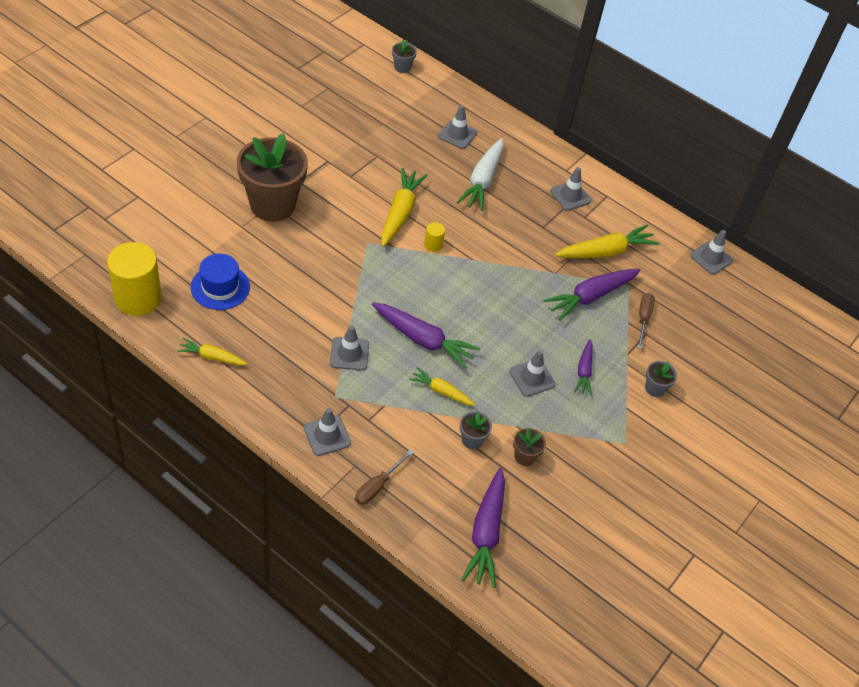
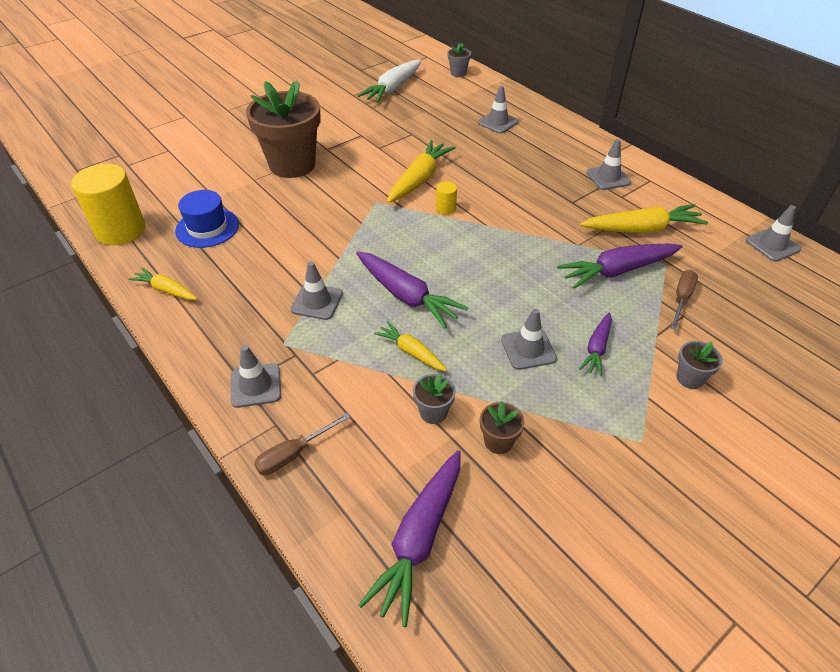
camera: 20 degrees right, 5 degrees down
(482, 181) = (514, 159): white carrot -> white carrot (392, 89)

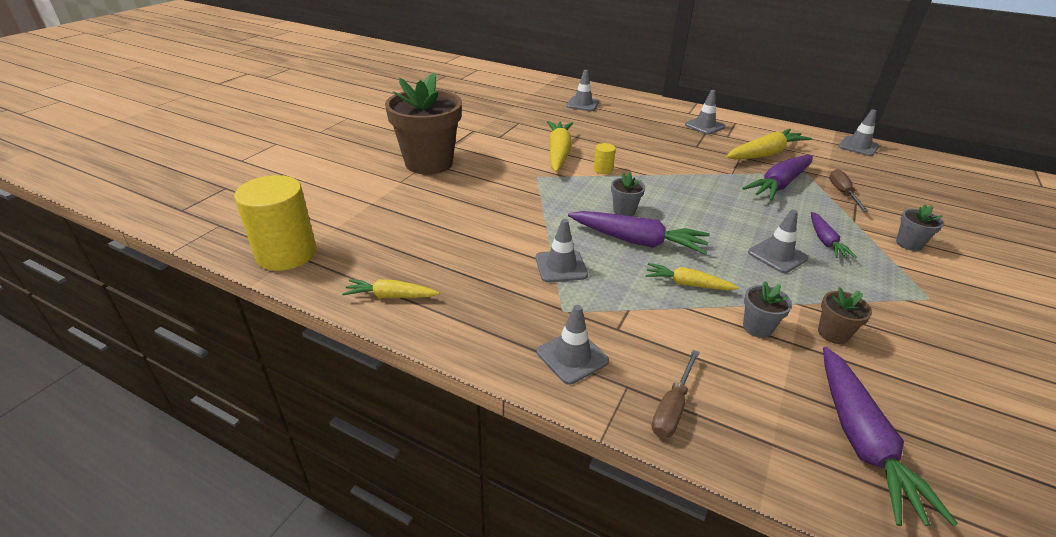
camera: 25 degrees left, 10 degrees down
(207, 228) = (387, 230): blue hat -> none
(392, 89) = (469, 94): white carrot -> none
(458, 73) = (515, 77): grey flower pot -> grey flower pot (624, 211)

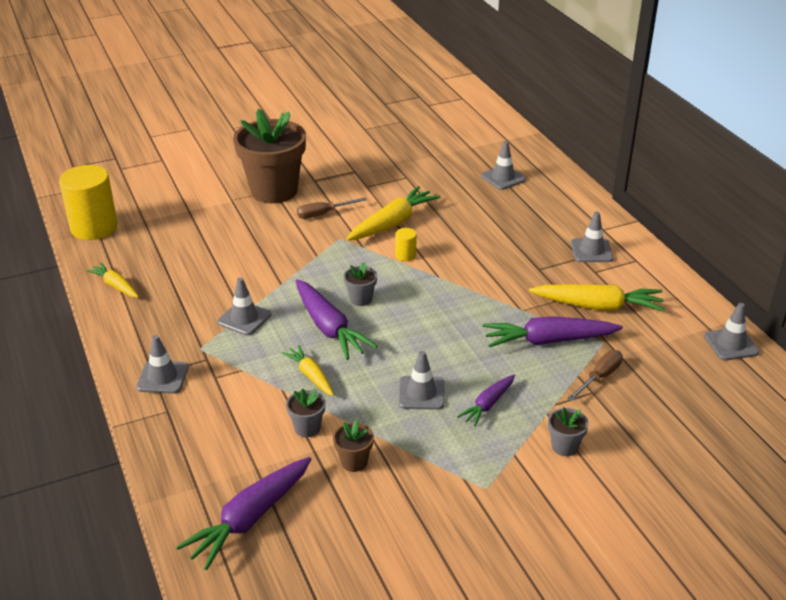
camera: 40 degrees right, 0 degrees up
(672, 408) = (173, 436): brown screwdriver -> brown screwdriver (323, 214)

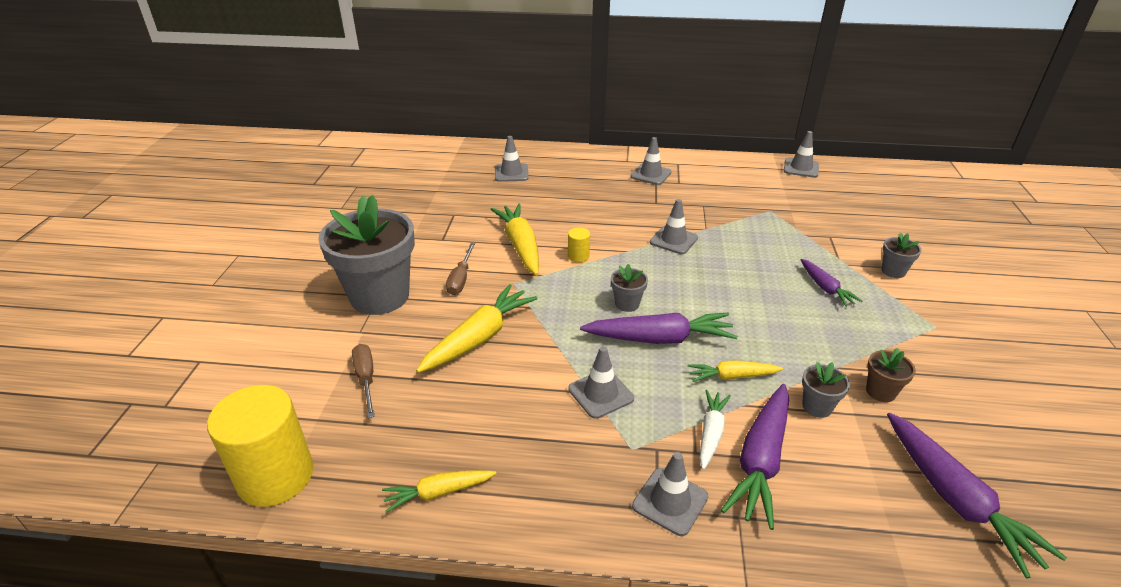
camera: 60 degrees left, 0 degrees up
(239, 380) = (711, 433): none -> white carrot
(274, 191) = (380, 296): brown flower pot -> grey flower pot
(421, 393) = (793, 317): grey traffic cone -> grey traffic cone (673, 240)
(548, 341) = (755, 232): purple carrot -> purple carrot (760, 461)
(598, 306) = (724, 197): yellow carrot -> yellow carrot (479, 337)
(599, 377) = (813, 227): brown screwdriver -> brown screwdriver (366, 379)

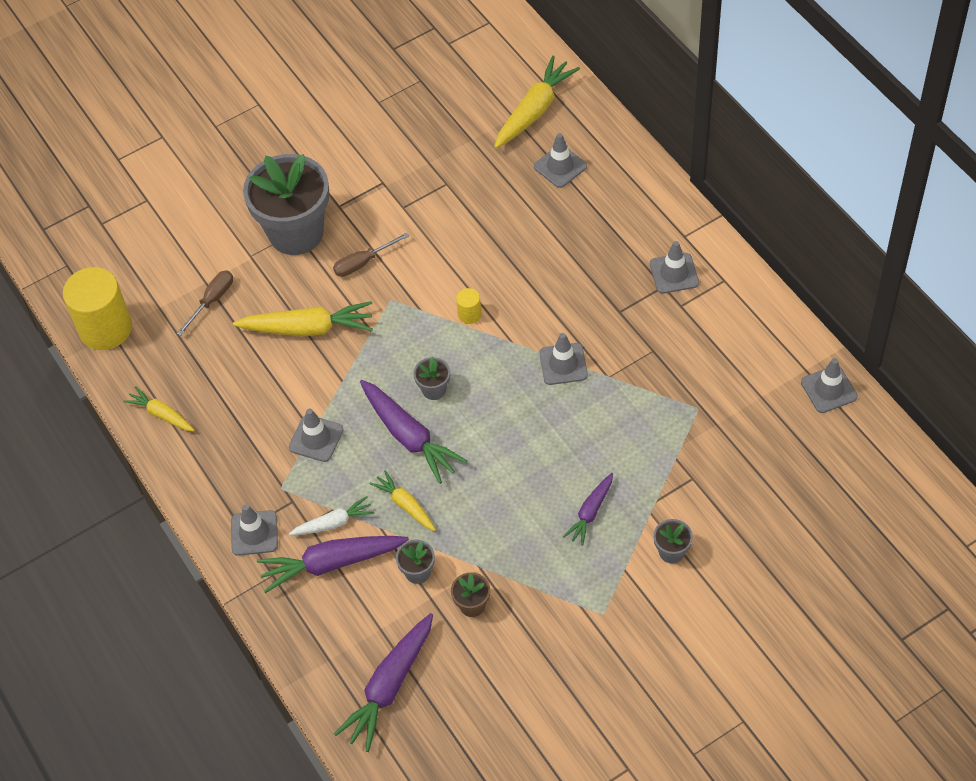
camera: 55 degrees right, 20 degrees up
(520, 246) = (445, 265): yellow carrot -> yellow carrot (535, 110)

